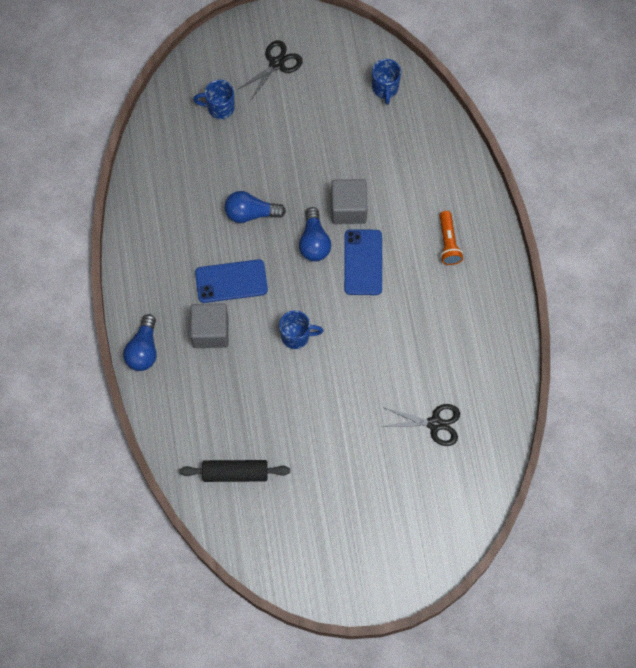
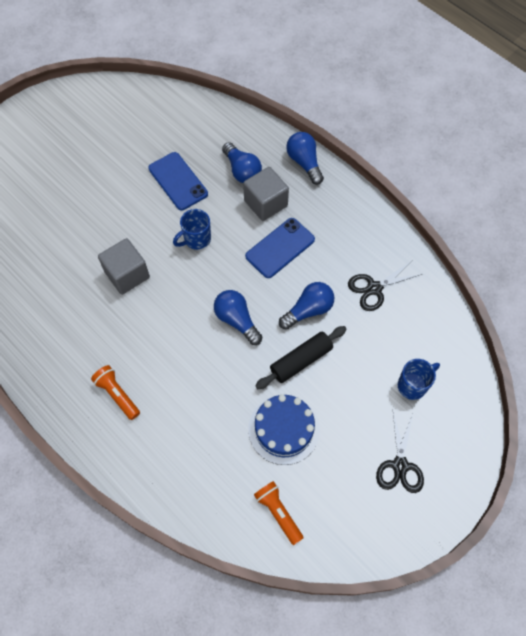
camera: 145 degrees right, 5 degrees down
(206, 379) = (242, 170): none -> blue light bulb
(235, 473) = (173, 127): black rolling pin -> black rolling pin (301, 360)
(339, 138) = (284, 429): none -> blue cake
(348, 209) = (228, 368): grey cube -> grey cube (127, 275)
(363, 262) = (182, 330): blue phone -> blue phone (178, 181)
(385, 88) = (278, 512): blue mug -> orange flashlight
(434, 424) = (41, 242): black scissors -> black scissors (374, 288)

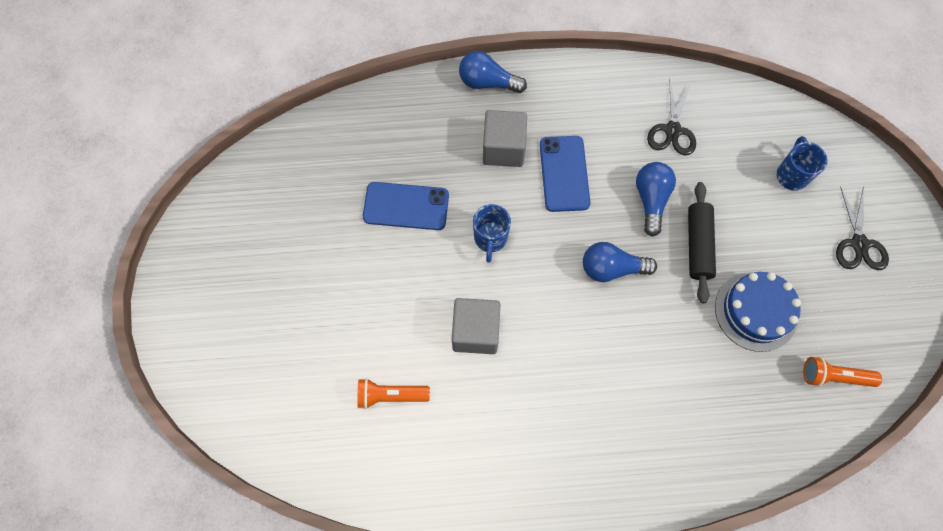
camera: 50 degrees left, 5 degrees up
(117, 394) = (606, 436): orange flashlight -> orange flashlight (390, 395)
(242, 170) = (447, 141): blue light bulb -> none
(400, 465) = (858, 244): black scissors -> black scissors turned 45 degrees clockwise

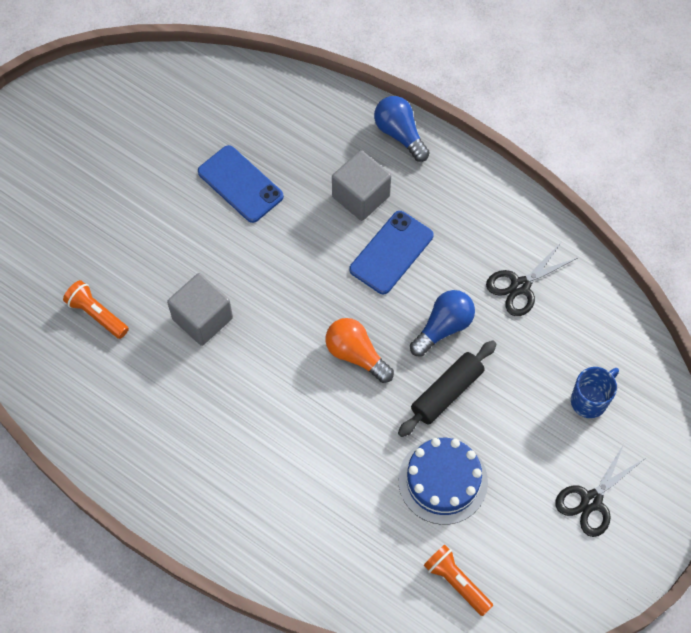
camera: 40 degrees right, 5 degrees down
(490, 239) = (281, 258): blue mug -> none
(612, 268) = (356, 355): blue light bulb -> orange light bulb

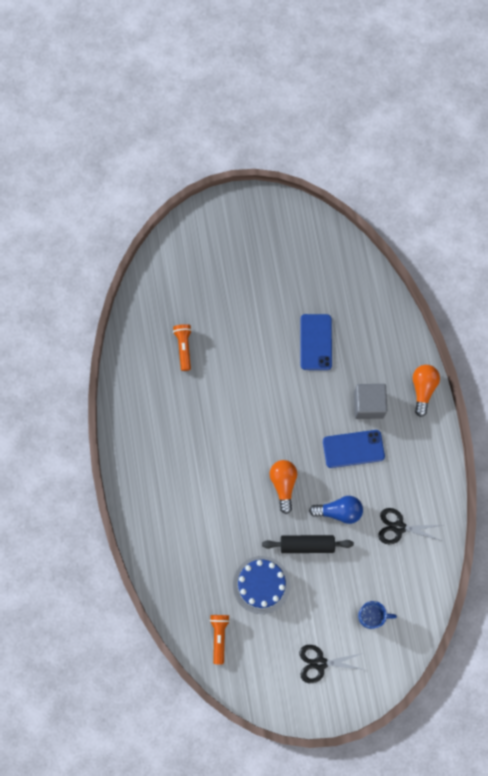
camera: 45 degrees right, 10 degrees up
(202, 318) = (230, 396): grey cube -> none
(400, 134) = (423, 389): blue light bulb -> orange light bulb

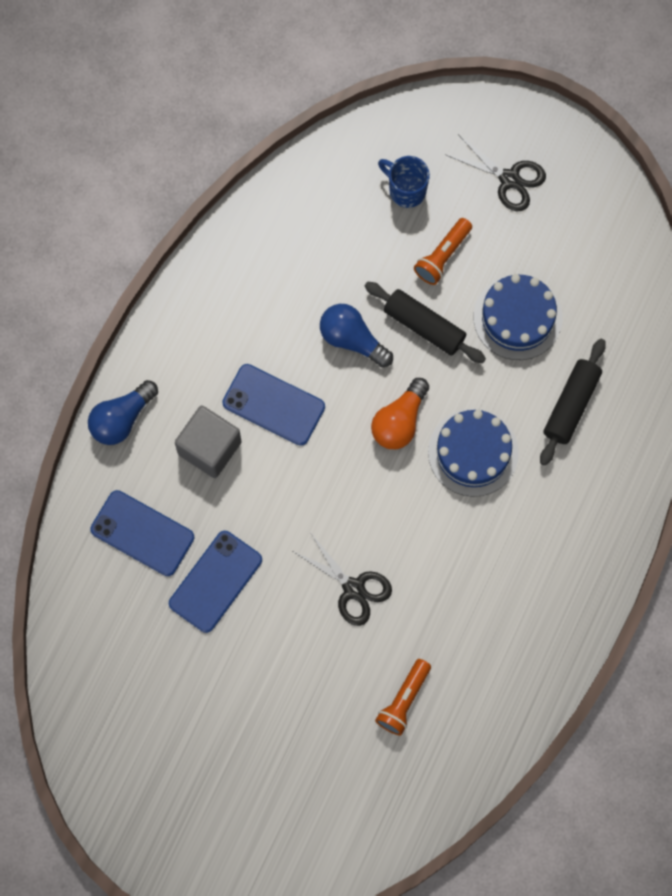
camera: 145 degrees left, 0 degrees up
(200, 555) = (571, 405): none -> black rolling pin
(219, 636) = (614, 291): orange flashlight -> orange flashlight (442, 256)
(234, 494) = (473, 452): none -> blue cake
(369, 341) = (142, 533): none -> blue phone
(399, 527) = (290, 269): black scissors -> black scissors (353, 589)
(423, 389) = (122, 419): orange light bulb -> blue light bulb

